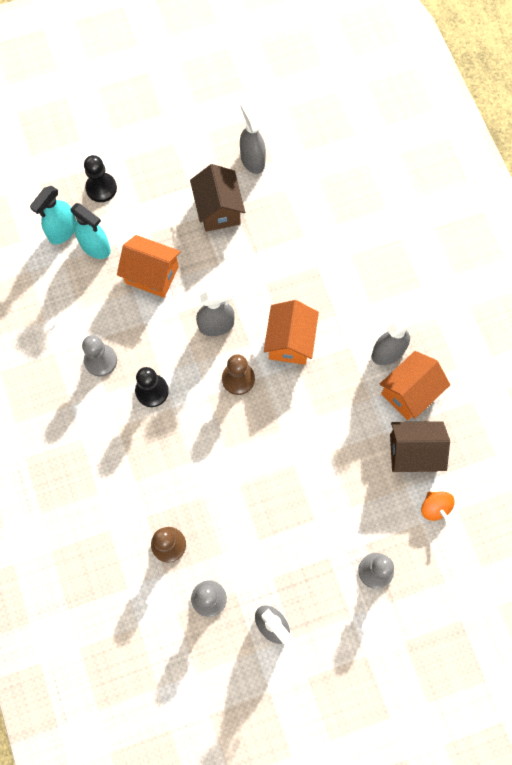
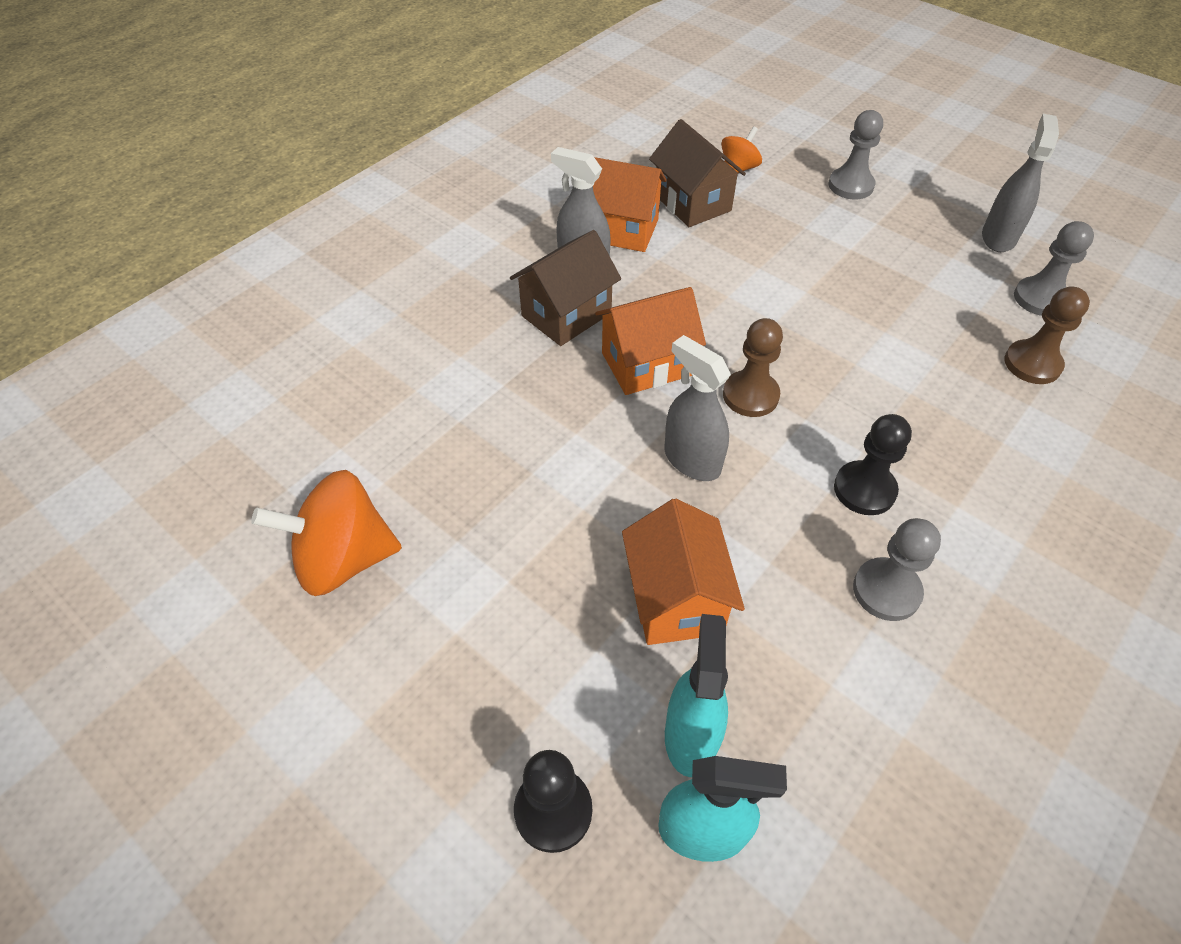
camera: 120 degrees left, 20 degrees down
(218, 209) = (479, 561): brown house -> brown house (566, 314)
(252, 160) = (344, 559): grey spray bottle -> orange spinning top

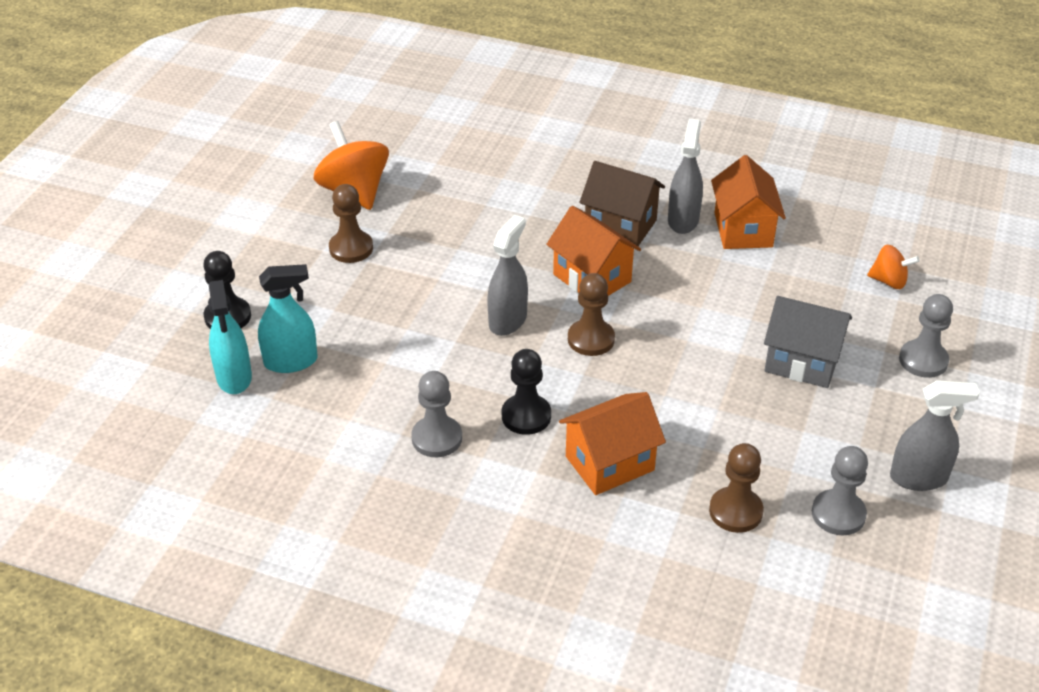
camera: 70 degrees right, 10 degrees down
(471, 595) = (351, 248): none -> brown pawn
(675, 599) = (385, 336): orange house -> orange house (609, 463)
(692, 203) = (812, 263): brown house -> none
(832, 255) = (802, 362): none -> grey house

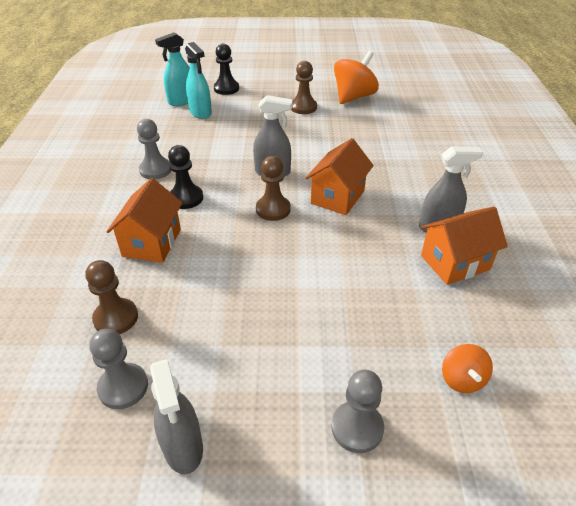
camera: 70 degrees right, 0 degrees up
(609, 463) = (152, 243): orange house -> orange house turned 60 degrees clockwise
(620, 225) = (405, 198): brown house -> none
(802, 362) = (306, 330): grey house -> none

